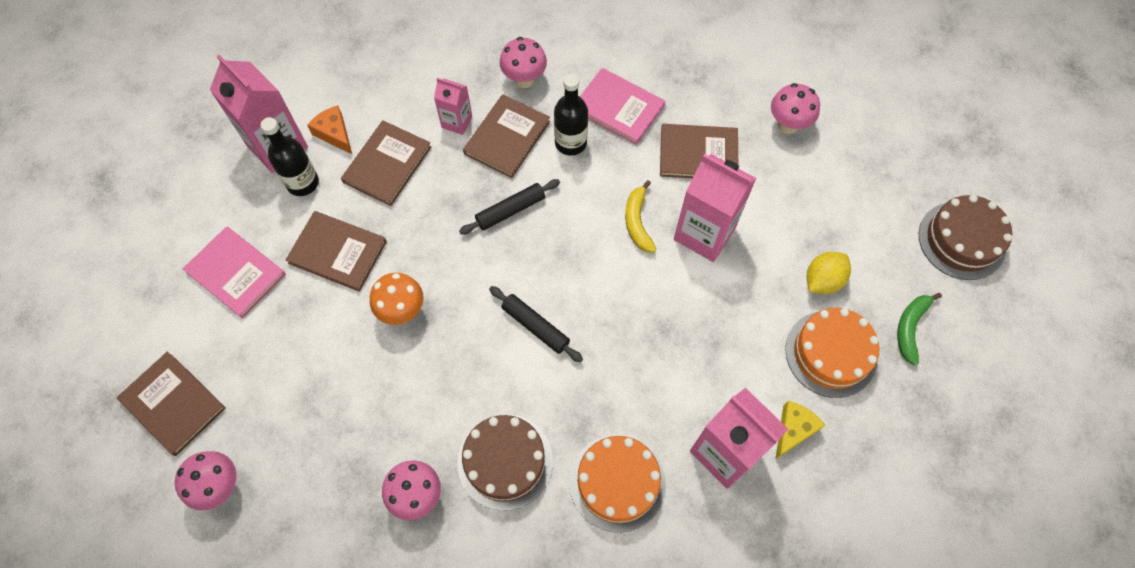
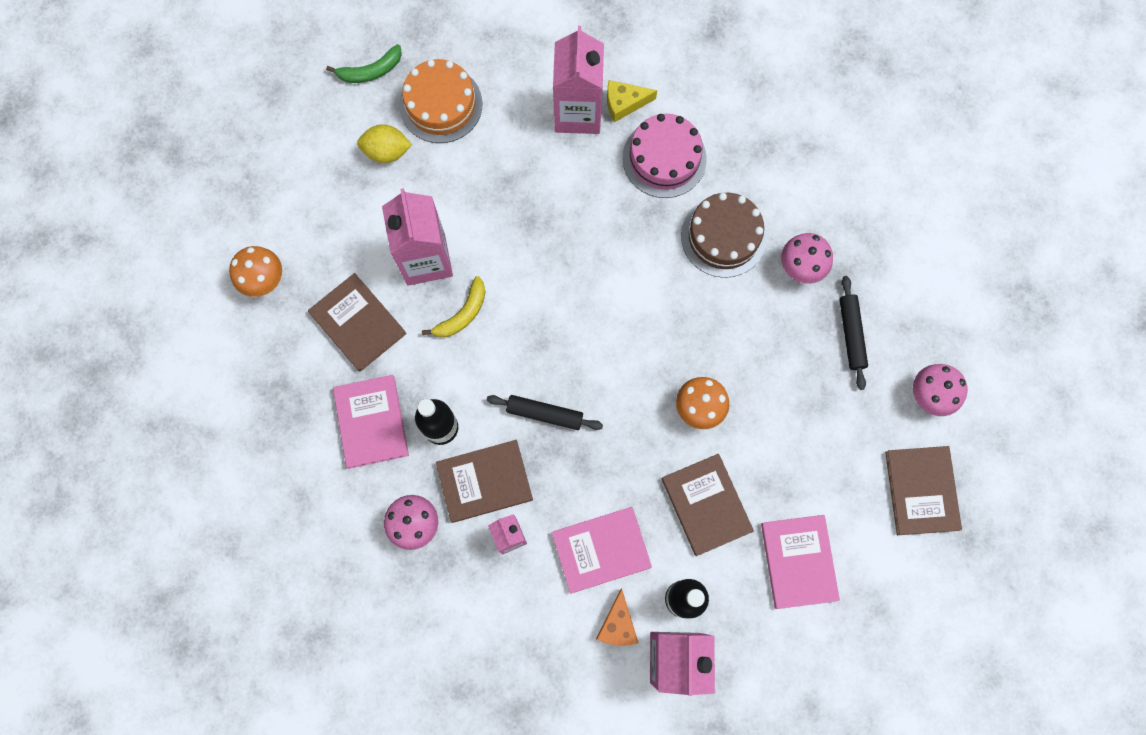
camera: 135 degrees left, 10 degrees up
(387, 164) = (601, 550): brown book -> pink book
(535, 326) = (615, 307): black rolling pin -> black rolling pin (851, 334)
(617, 482) = (664, 158): orange cake -> pink cake
(788, 125) = (265, 281): pink mushroom -> orange mushroom
(793, 430) = (520, 86): yellow cheese -> yellow cheese (624, 103)
(961, 240) = (261, 88): brown cake -> none

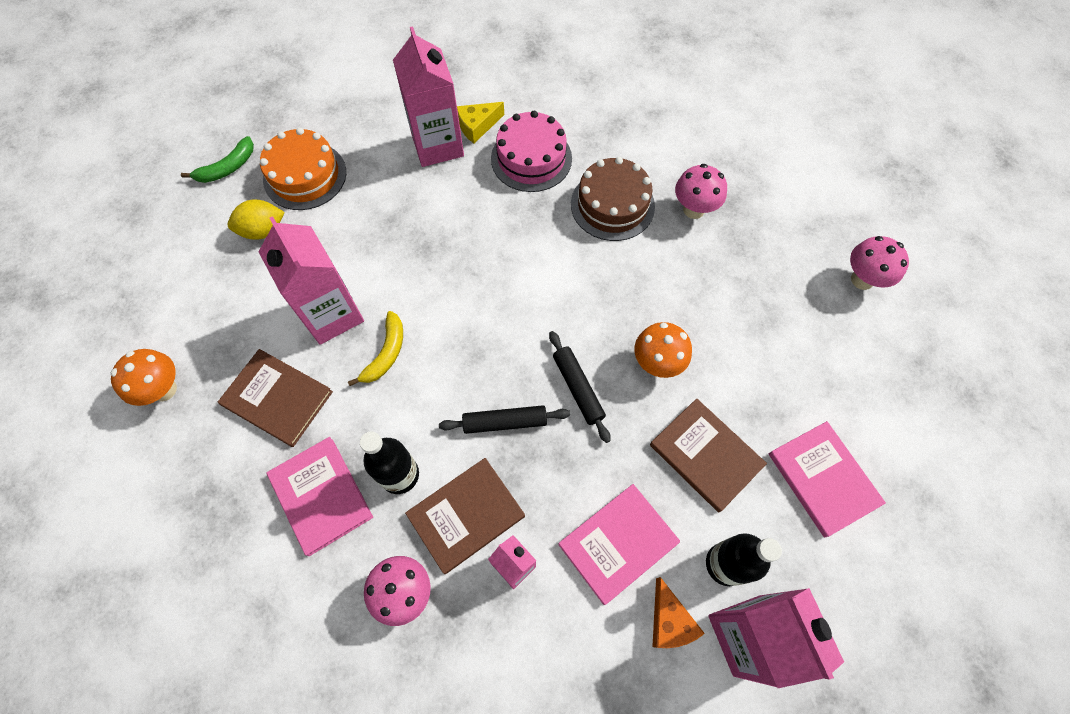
camera: 20 degrees left, 10 degrees down
(851, 334) = (766, 250): black rolling pin -> black rolling pin (578, 388)
(921, 491) = (902, 366): brown book -> none

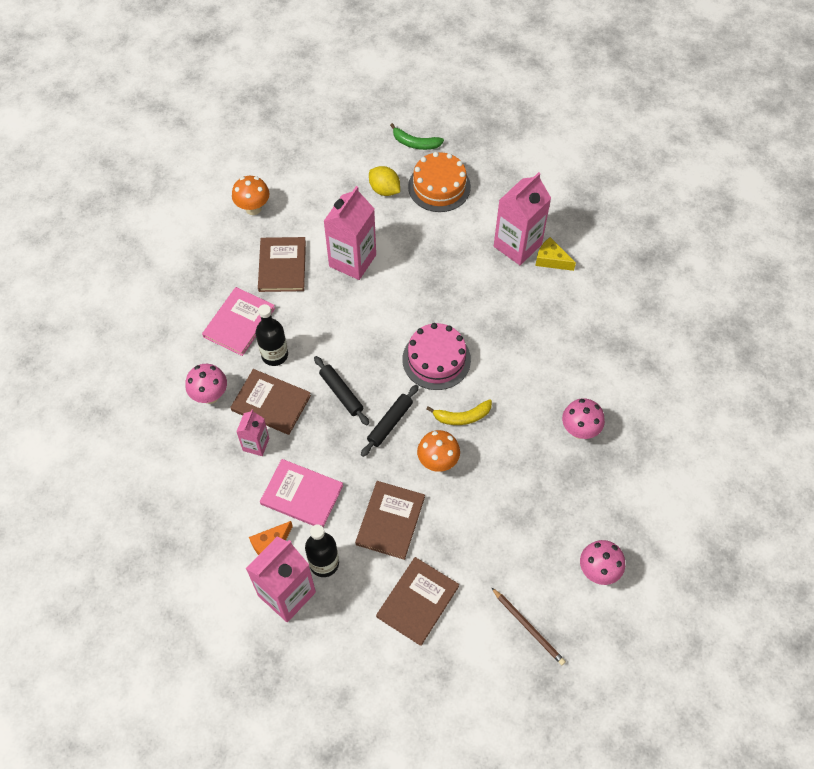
camera: 60 degrees right, 5 degrees down
(386, 353) = (346, 304): yellow banana -> yellow banana (462, 417)
(531, 158) = (548, 306): pink cake -> pink cake (436, 359)
(612, 205) = (545, 376): brown cake -> none
(823, 479) = (417, 601): pink book -> brown book
(900, 379) = (528, 627): none -> brown pencil

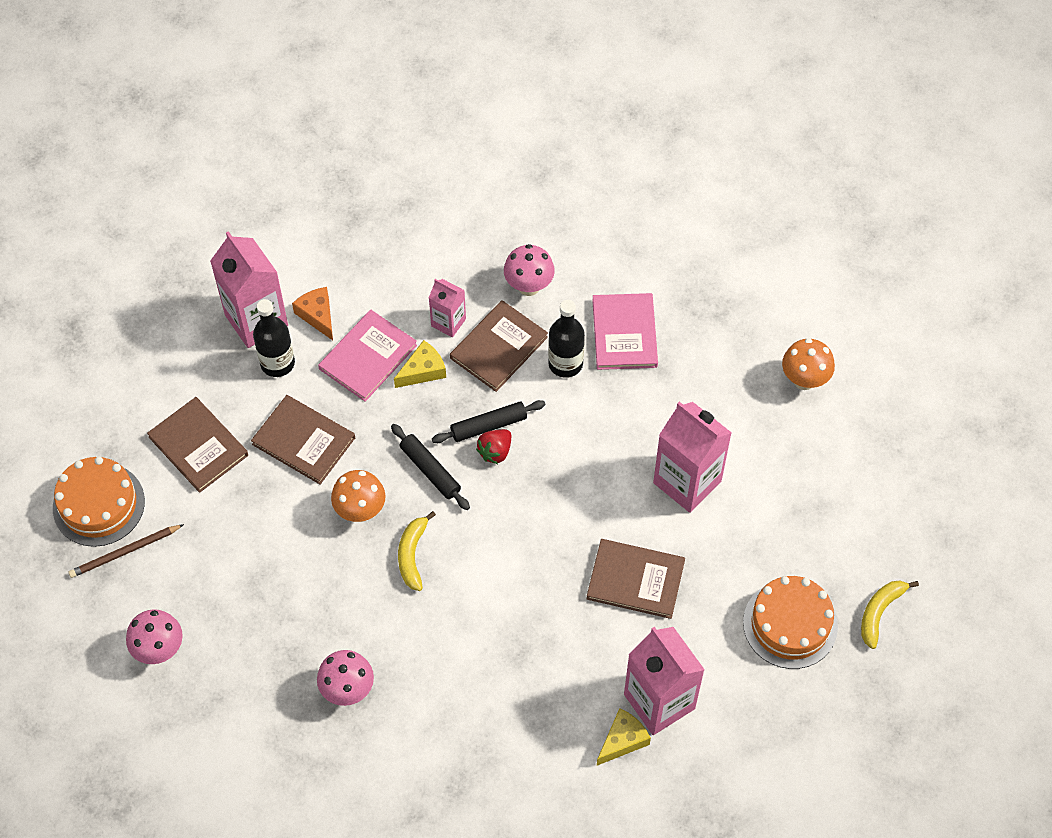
camera: 105 degrees right, 0 degrees up
(239, 322) = (624, 333): pink book -> pink book turned 45 degrees clockwise
(282, 266) = (699, 397): brown book -> brown book (635, 580)
(304, 451) = (423, 371): none -> yellow cheese
(362, 383) = (495, 451): none -> red strawberry
(384, 190) = (800, 550): yellow lemon -> none
(415, 143) = (879, 612): green banana -> yellow banana
(436, 359) = (504, 546): pink cake -> none
(493, 665) = (98, 504): none -> orange cake

